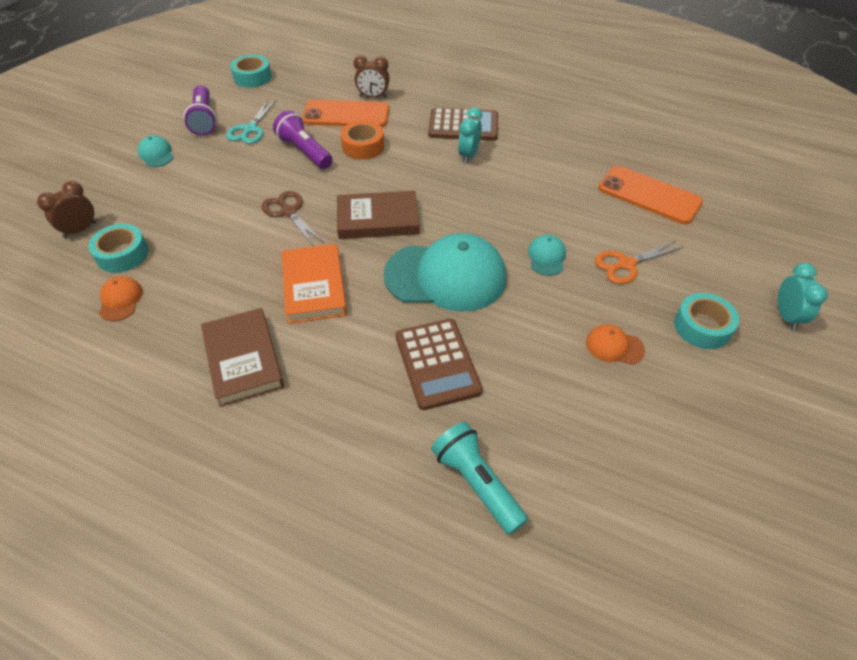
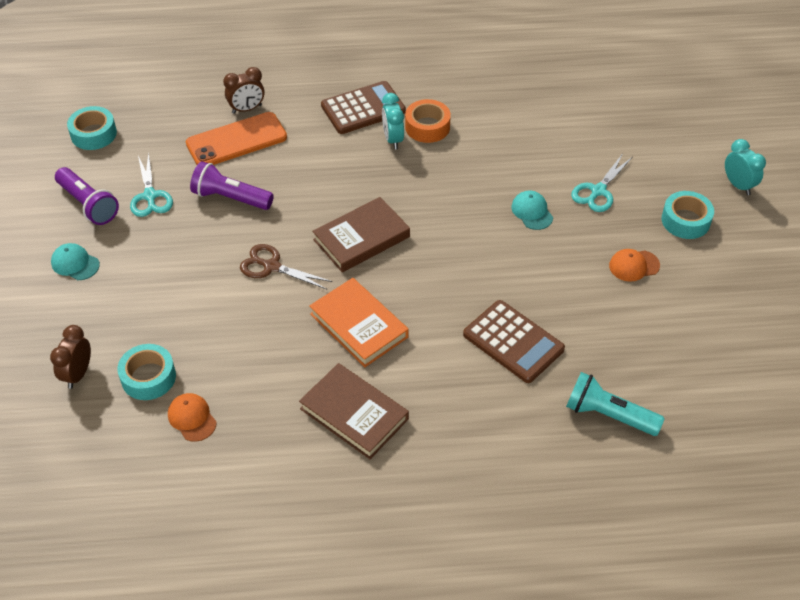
camera: 30 degrees left, 0 degrees up
(363, 146) = (284, 169): orange tape -> orange tape (427, 127)
(446, 276) = (463, 266): turquoise cap -> none
(626, 264) = (598, 191): orange scissors -> turquoise scissors
(649, 195) = (575, 118): orange phone -> none

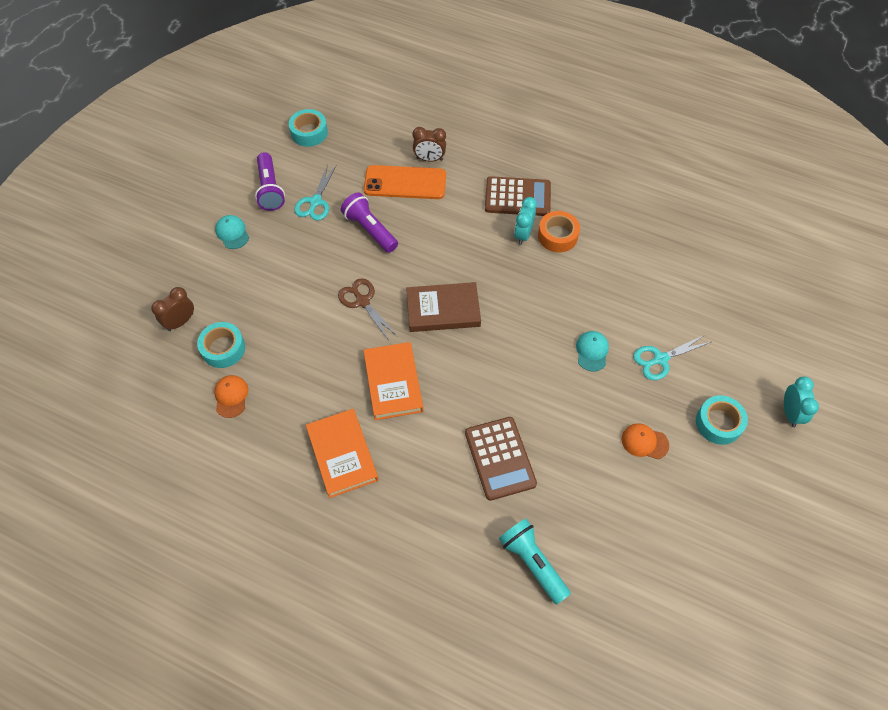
camera: 30 degrees right, 10 degrees up
(354, 414) = (342, 454): brown book -> orange book

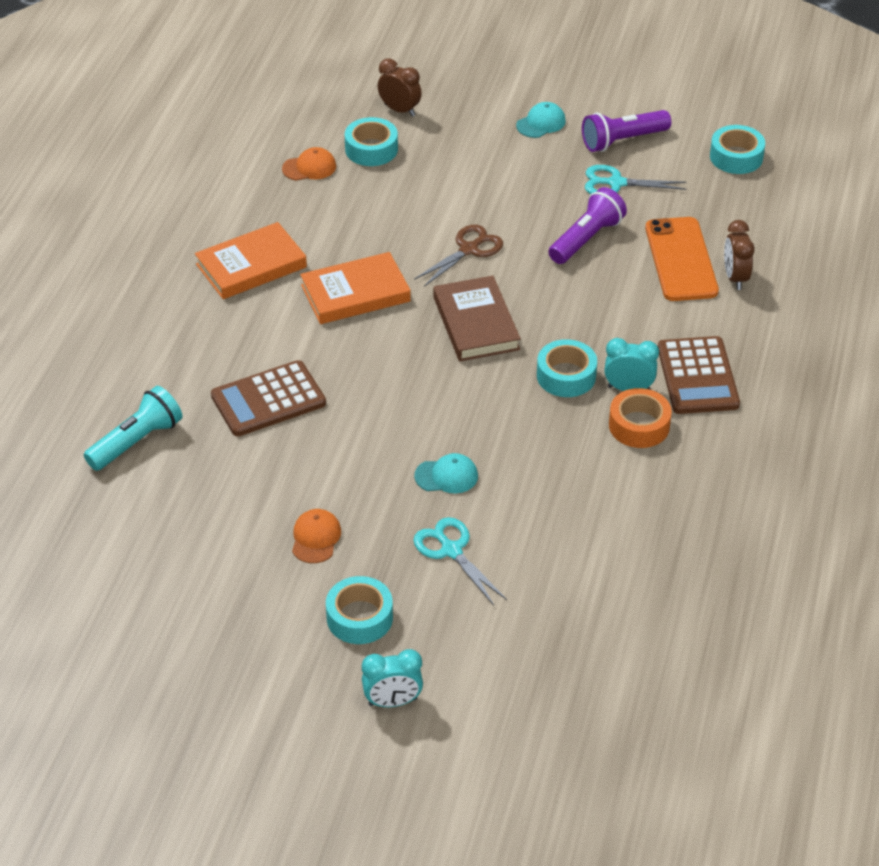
camera: 80 degrees right, 15 degrees down
(505, 266) = (566, 376): none -> turquoise tape

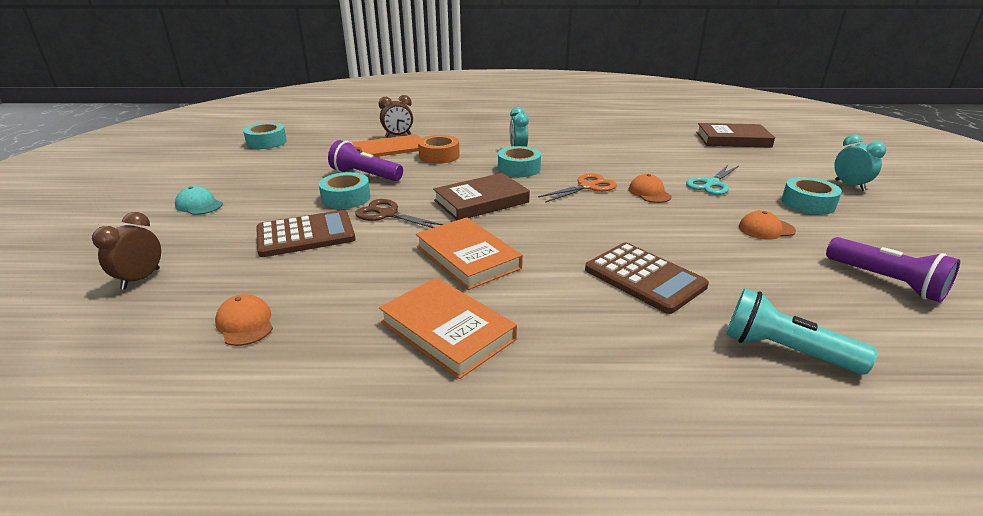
camera: 105 degrees left, 15 degrees down
(371, 149) = (216, 285): turquoise tape -> turquoise tape (346, 198)
(446, 476) = (649, 193): turquoise cap -> orange cap
(484, 424) = (587, 187): none -> orange scissors
(615, 668) = (733, 140): none -> brown book
(616, 183) = (294, 172): turquoise scissors -> none
(622, 141) = (236, 174): purple flashlight -> purple flashlight (886, 281)
(639, 425) = (548, 148): orange tape -> orange tape (439, 156)
(697, 376) = (494, 138): brown calculator -> brown calculator (306, 235)

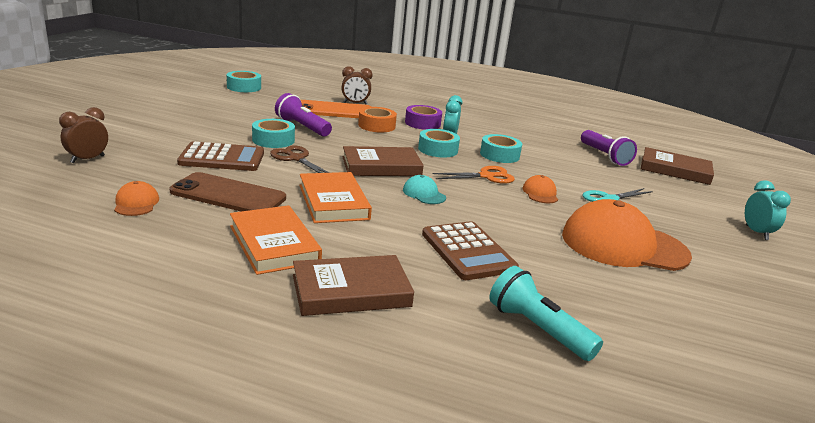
camera: 15 degrees right, 5 degrees down
(199, 205) = (160, 121): turquoise cap -> turquoise cap (424, 194)
(348, 281) = (228, 195): none -> brown phone
(480, 143) = (422, 123): none -> purple tape
(575, 366) = (351, 291): none -> brown book
(766, 229) = (623, 245): orange cap -> orange cap, size x2.33
(808, 203) = (692, 236): turquoise tape -> turquoise tape (499, 155)
(886, 281) = (697, 311): purple flashlight -> purple flashlight (604, 156)

